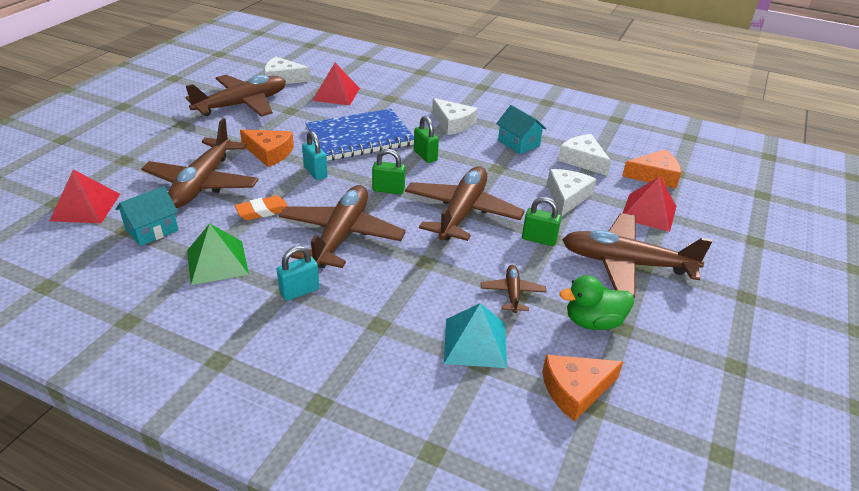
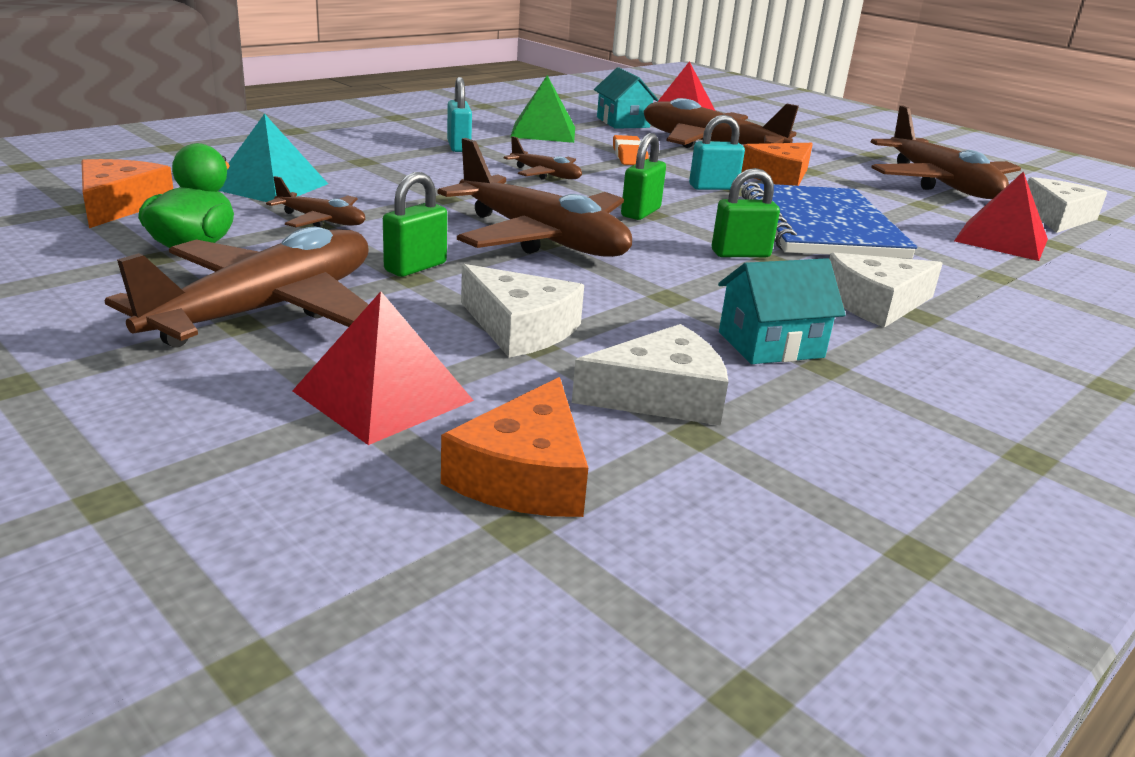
camera: 110 degrees right, 10 degrees down
(341, 235) = (546, 174): brown plane -> brown plane, size x0.47

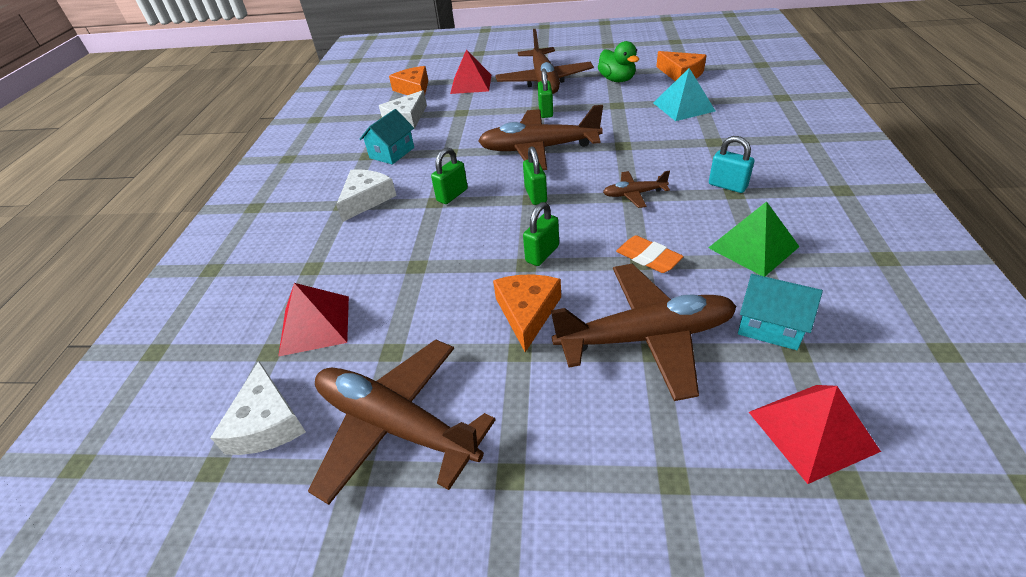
camera: 145 degrees right, 15 degrees up
(321, 221) = (619, 107): brown plane -> none
(520, 328) = (474, 114): white cheese -> none
(713, 187) = (542, 254): turquoise padlock -> green padlock
(820, 226) = (438, 252): blue notebook -> none

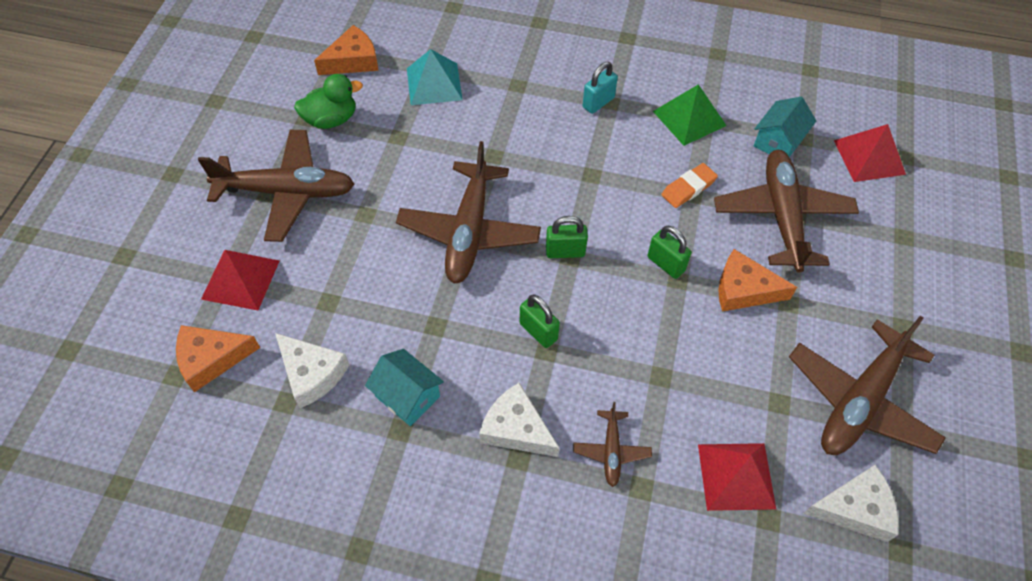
camera: 85 degrees left, 15 degrees up
(545, 112) = (379, 207): green padlock -> none
(634, 194) = (589, 172): brown plane -> brown plane (611, 451)

